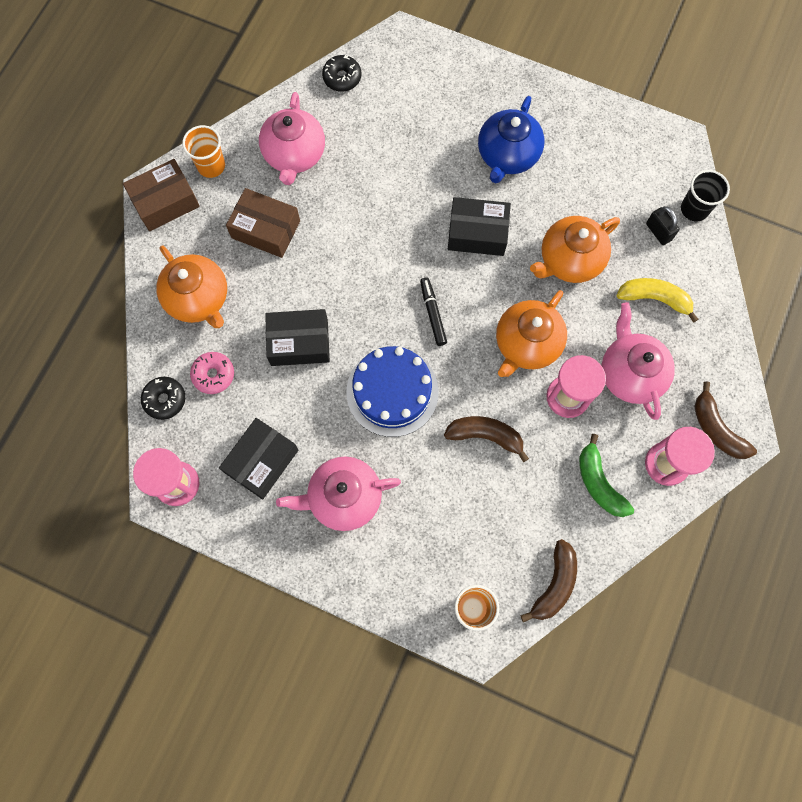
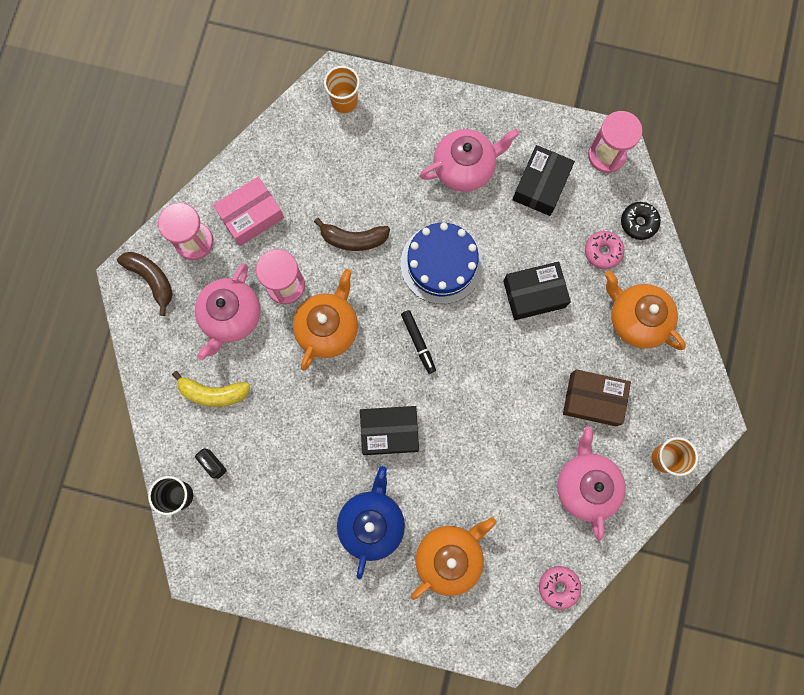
camera: 170 degrees right, 5 degrees up
(165, 202) = (697, 411): brown box -> none
(342, 78) = (558, 586): black donut -> pink donut
(554, 584) = (280, 130): brown banana -> none
(569, 260) = (297, 418): orange teapot -> orange teapot (449, 557)
(599, 483) = (251, 216): green banana -> pink box
(630, 373) = (231, 316): pink teapot -> pink teapot turned 45 degrees clockwise

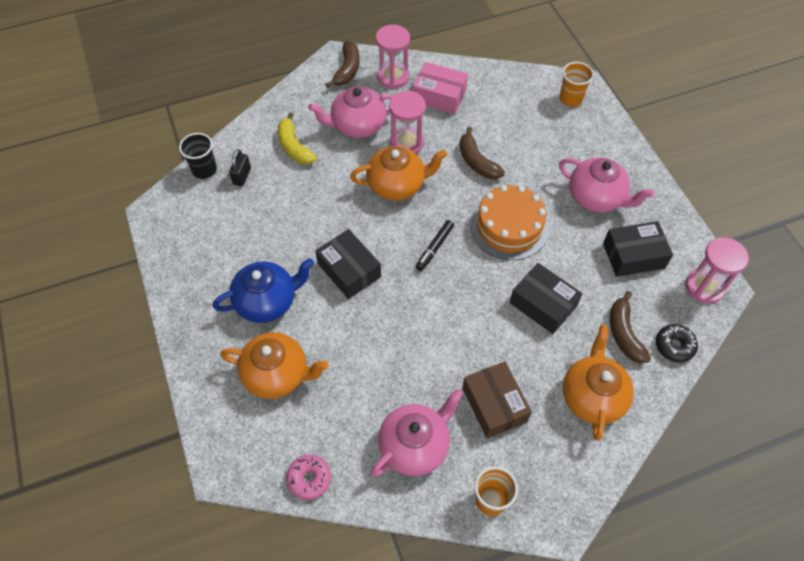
camera: 55 degrees right, 20 degrees down
(441, 263) = (509, 226): blue cake -> orange cake
(602, 252) = (624, 333): pink donut -> brown banana

